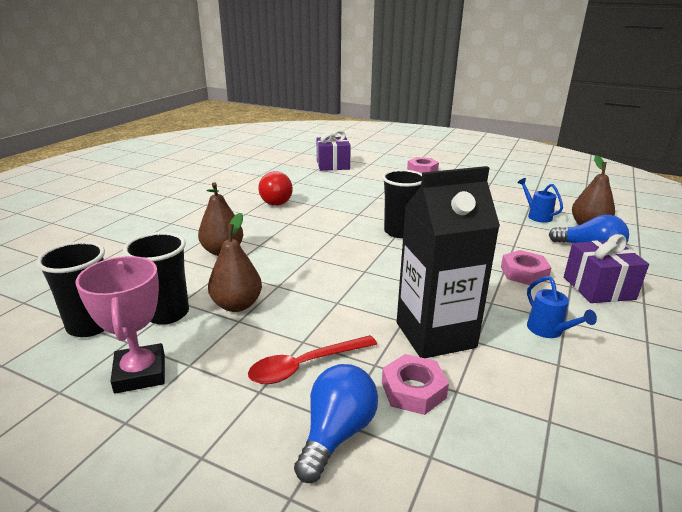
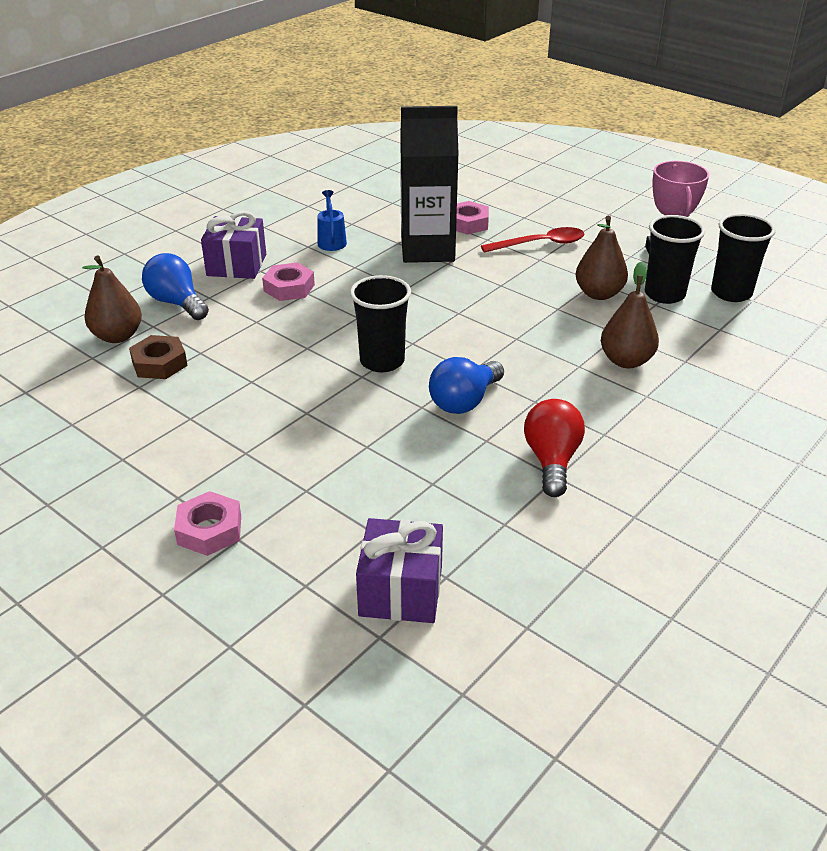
camera: 165 degrees left, 10 degrees up
(336, 434) = (527, 212): blue light bulb -> blue light bulb (464, 401)
(537, 216) = (159, 363): blue watering can -> brown nut

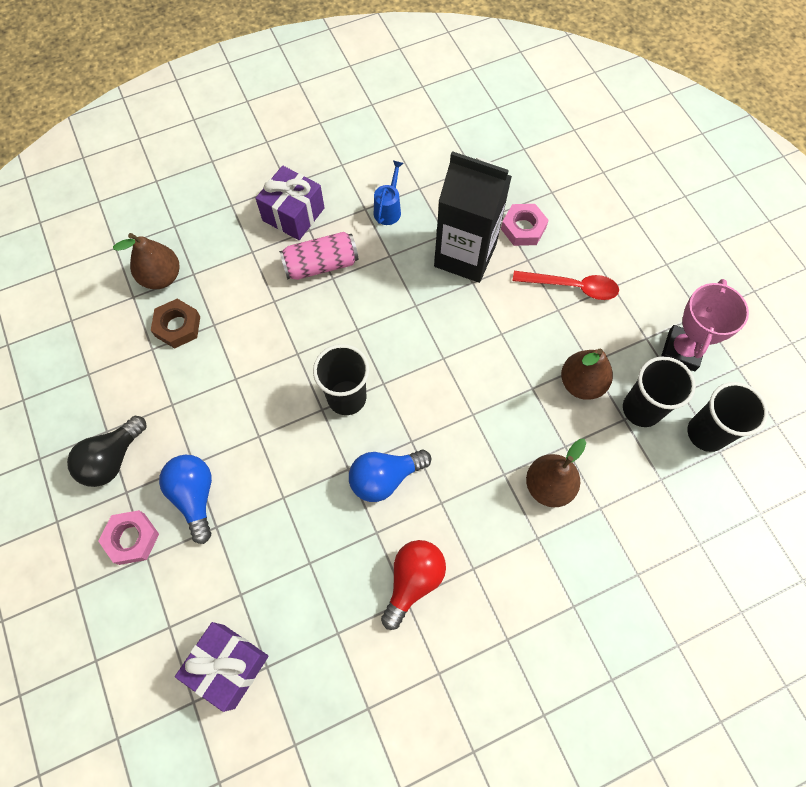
camera: 25 degrees right, 30 degrees up
(143, 477) = (112, 459): none -> black light bulb
(177, 303) = (223, 250): blue light bulb -> blue light bulb (195, 496)
(289, 288) = (321, 265): pink nut -> pink can

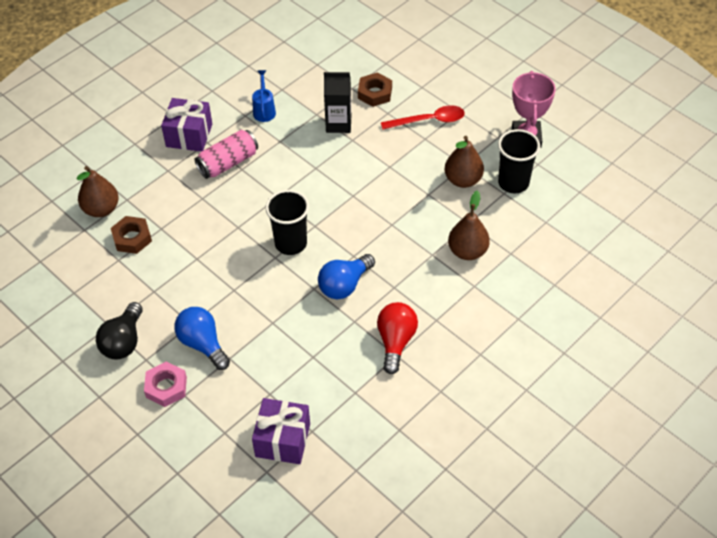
camera: 20 degrees left, 15 degrees down
(465, 255) = (338, 124): black carton -> black carton, size x0.61
(523, 228) = (375, 93): pink nut -> brown nut
(706, 433) = (565, 183): black cup -> none

